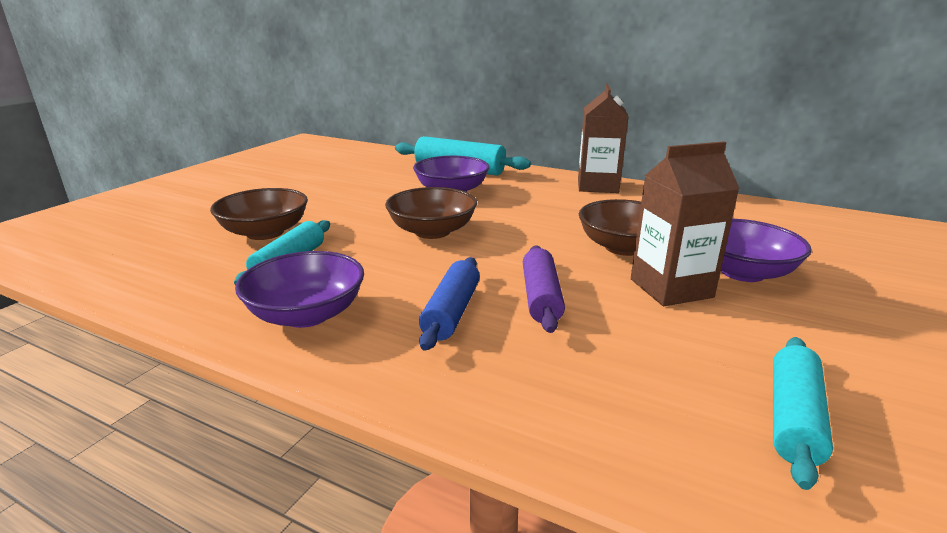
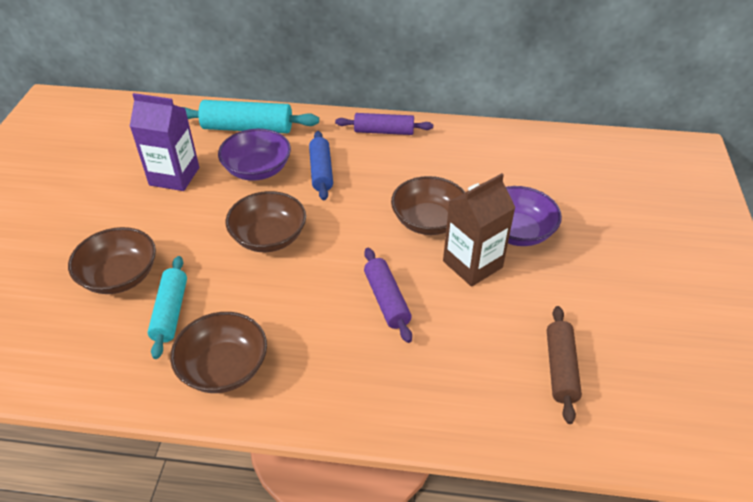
camera: 20 degrees left, 20 degrees up
(307, 314) = (224, 368): purple bowl -> brown bowl
(370, 185) = (174, 176): none -> purple carton
(451, 312) = (329, 334): blue rolling pin -> blue rolling pin (321, 171)
(597, 186) = (384, 131): brown carton -> purple rolling pin
(793, 418) = (560, 368): turquoise rolling pin -> brown rolling pin

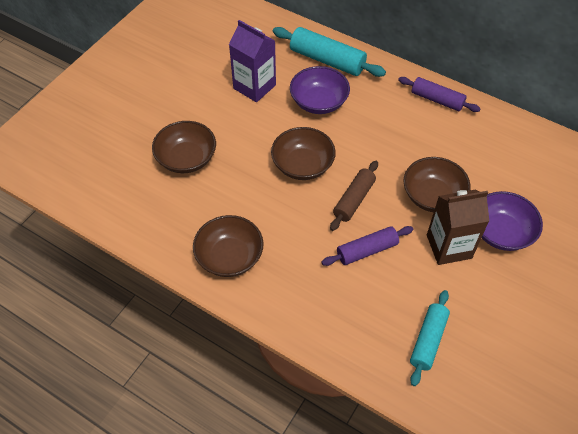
camera: 25 degrees right, 10 degrees up
(170, 312) = (210, 200): turquoise rolling pin -> turquoise rolling pin (428, 340)
(321, 171) = (368, 121): blue rolling pin -> none
(386, 300) = (367, 250): purple rolling pin -> purple rolling pin turned 60 degrees clockwise
(560, 368) = (471, 357): brown rolling pin -> brown rolling pin (354, 200)

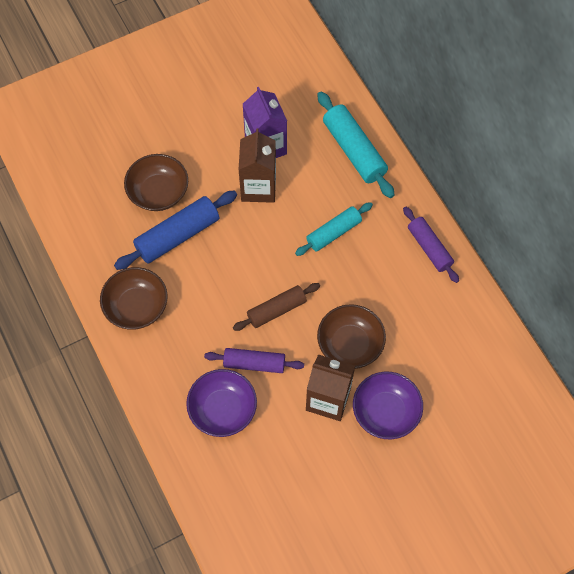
camera: 30 degrees right, 10 degrees up
(227, 183) = (177, 235): none -> blue rolling pin
(270, 117) = (258, 187): none -> brown carton
(302, 165) = (255, 251): brown bowl -> none
(319, 102) = (314, 193): purple bowl -> purple bowl (223, 409)
(428, 340) = (248, 470): turquoise rolling pin -> turquoise rolling pin (333, 233)

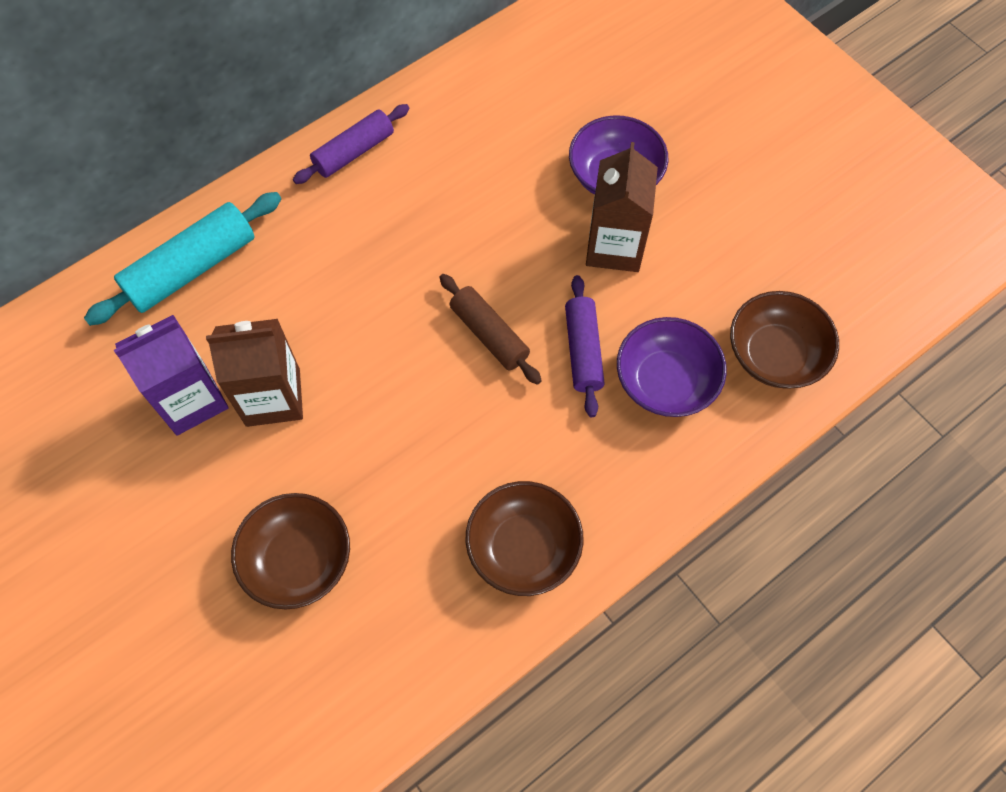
camera: 100 degrees left, 0 degrees up
(177, 235) = (380, 508): blue rolling pin -> none
(333, 233) = (344, 276): turquoise rolling pin -> none
(350, 344) = (524, 231): brown bowl -> brown bowl (775, 354)

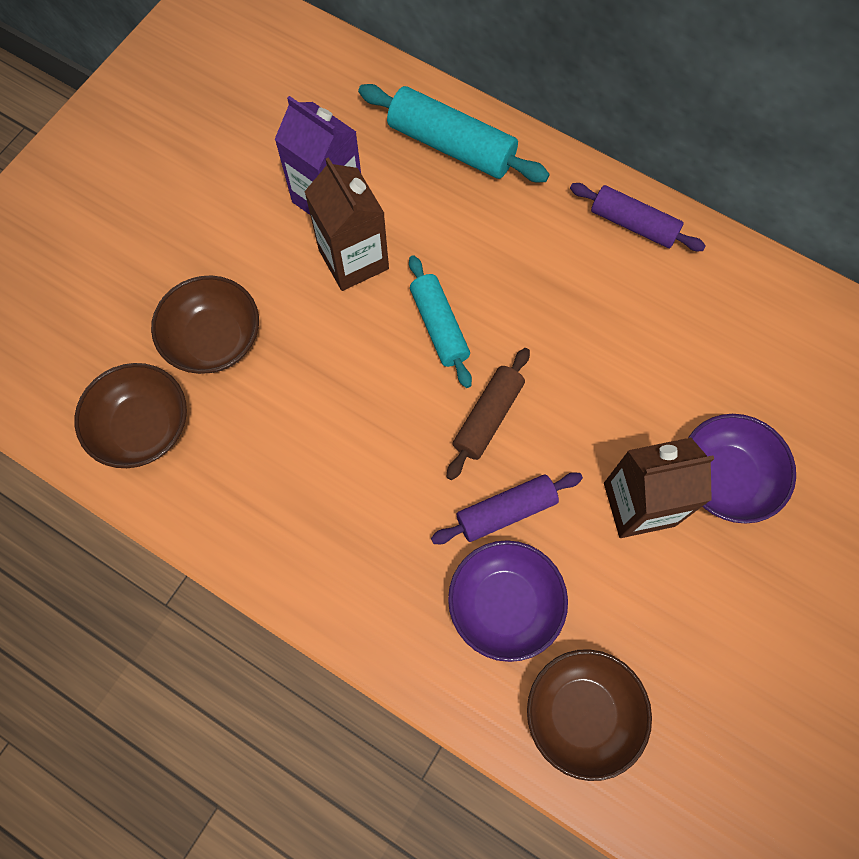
camera: 70 degrees right, 5 degrees up
(381, 344) = (439, 326): none -> turquoise rolling pin
(523, 547) = (284, 523): brown bowl -> brown bowl (143, 426)

